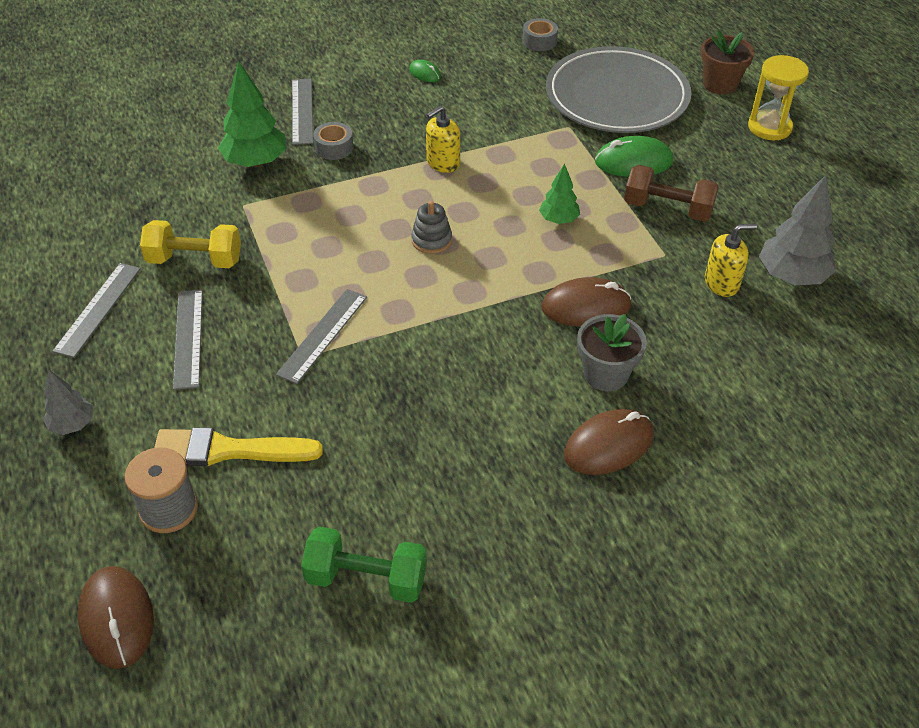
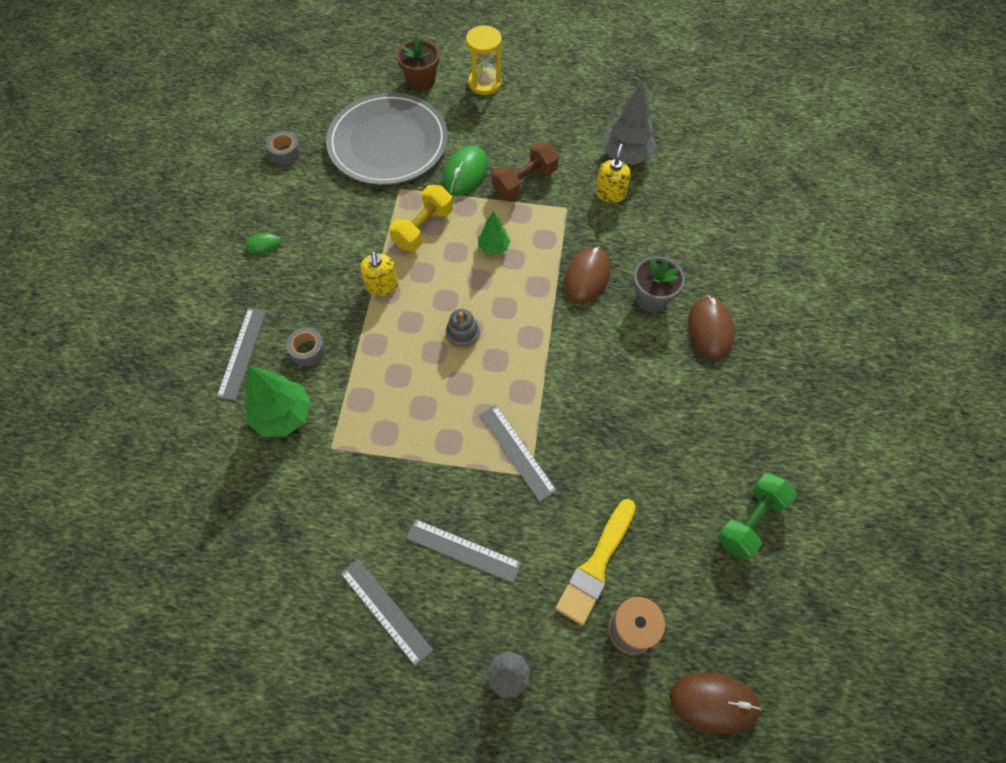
camera: 60 degrees left, 15 degrees up
(195, 260) = (375, 511): yellow dumbbell -> yellow dumbbell (423, 228)
(302, 111) = (242, 353): grey ruler -> grey ruler turned 75 degrees clockwise

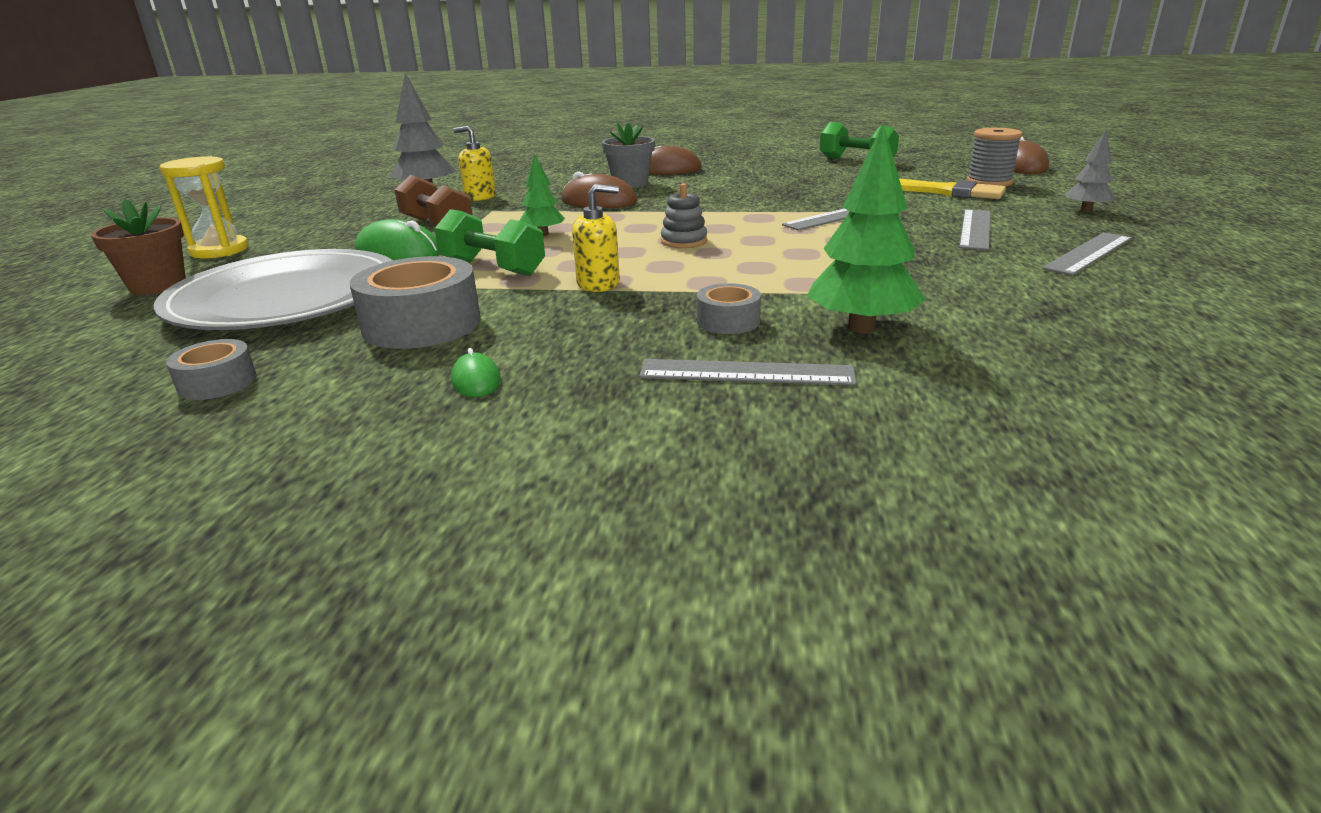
camera: 90 degrees left, 35 degrees down
(336, 211) = (422, 324): none -> grey tape
(423, 228) = (492, 268): yellow dumbbell -> green dumbbell

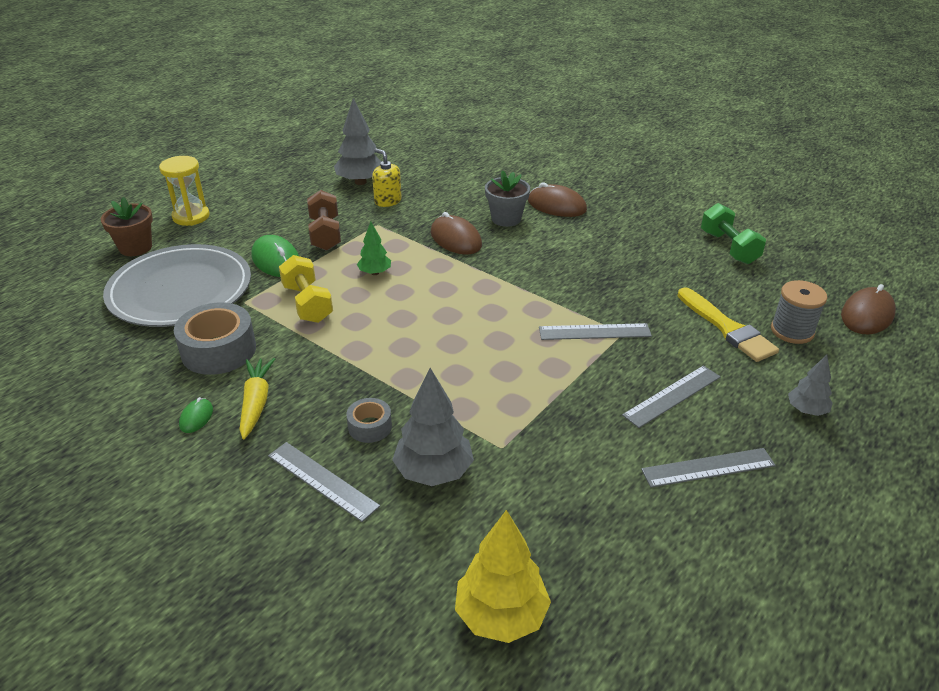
camera: 30 degrees right, 10 degrees up
(217, 383) = (94, 361): grey tape -> none
(492, 268) = (307, 303): green dumbbell -> yellow dumbbell
(547, 345) = (256, 402): none -> yellow carrot
(598, 284) = (345, 350): yellow soap dispenser -> none
(684, 241) = (449, 321): grey stacking toy -> none
(861, 327) = (434, 472): green tree -> grey tree
(1138, 392) = (501, 616): none -> yellow tree

